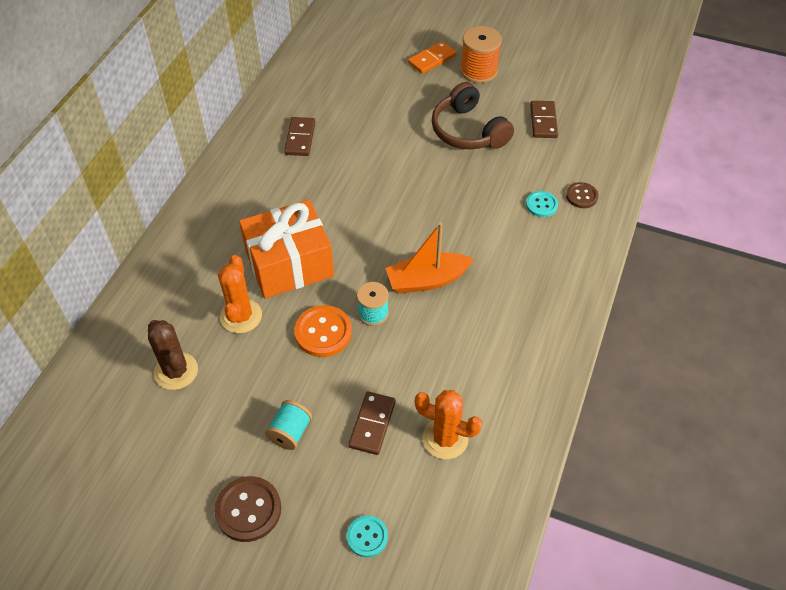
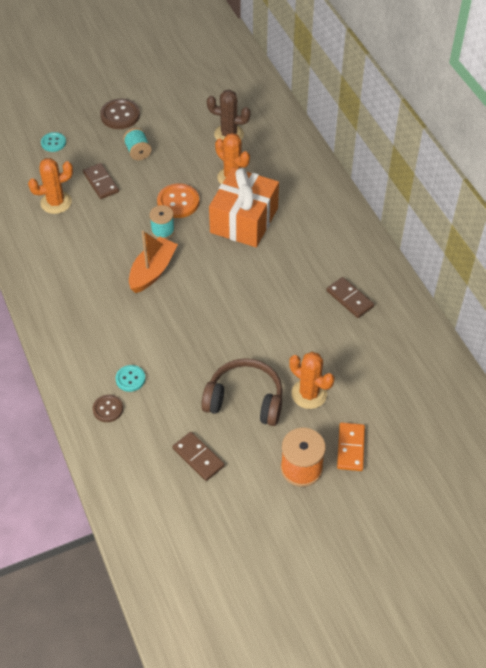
camera: 135 degrees right, 0 degrees up
(417, 104) = (309, 394): none -> orange cactus

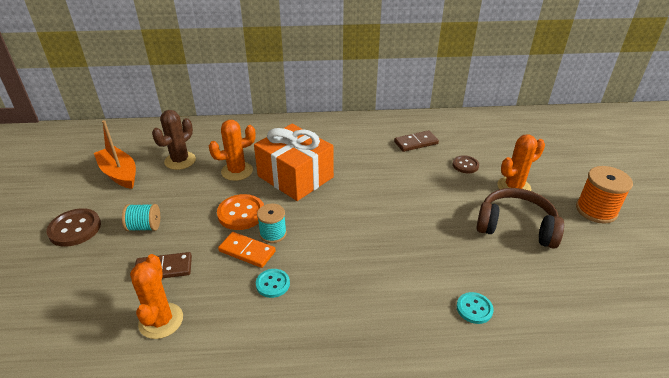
camera: 70 degrees left, 15 degrees down
(53, 143) = (55, 300): turquoise button -> turquoise button (273, 284)
(108, 409) = (516, 340): brown button -> brown button (465, 165)
(152, 271) = (325, 254): orange boat -> orange boat (119, 174)
(198, 457) = (586, 276): brown domino -> none
(245, 400) = (516, 227): brown headphones -> brown headphones turned 75 degrees clockwise
(351, 448) = (573, 179): orange domino -> orange domino (247, 251)

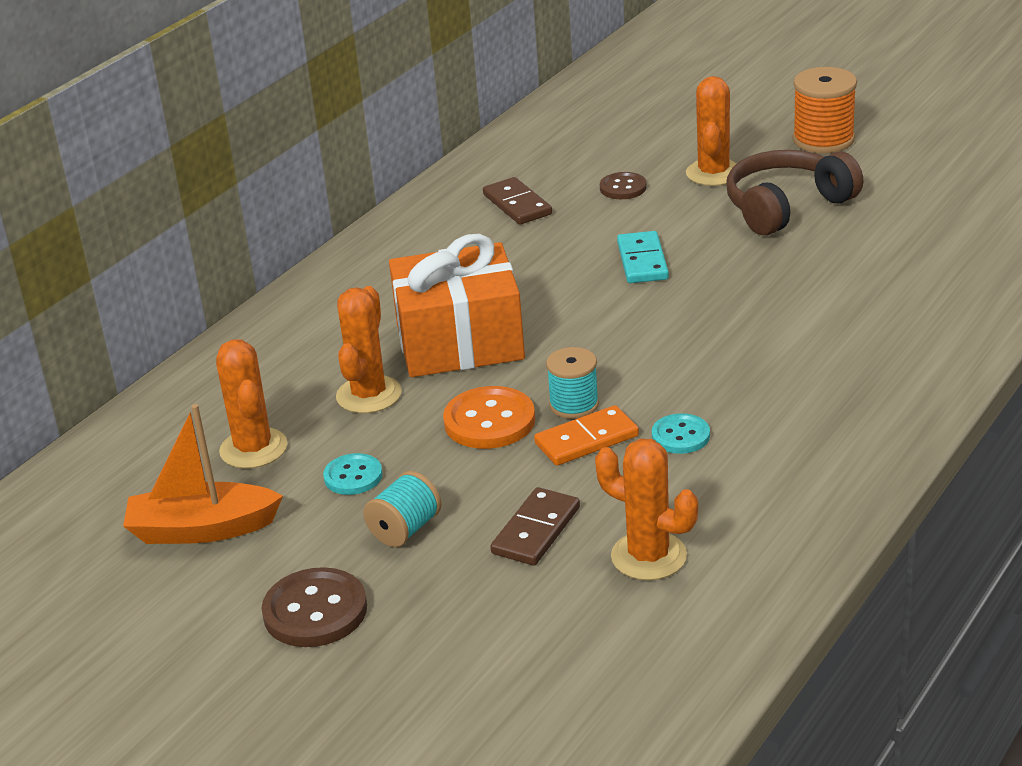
camera: 50 degrees left, 5 degrees down
(180, 161) = (253, 449): brown cactus -> orange cactus
(411, 200) = (642, 261): none -> turquoise domino
(416, 143) = (517, 204): brown domino -> brown domino turned 45 degrees counterclockwise
(474, 309) = (885, 296): turquoise button -> turquoise button (353, 476)

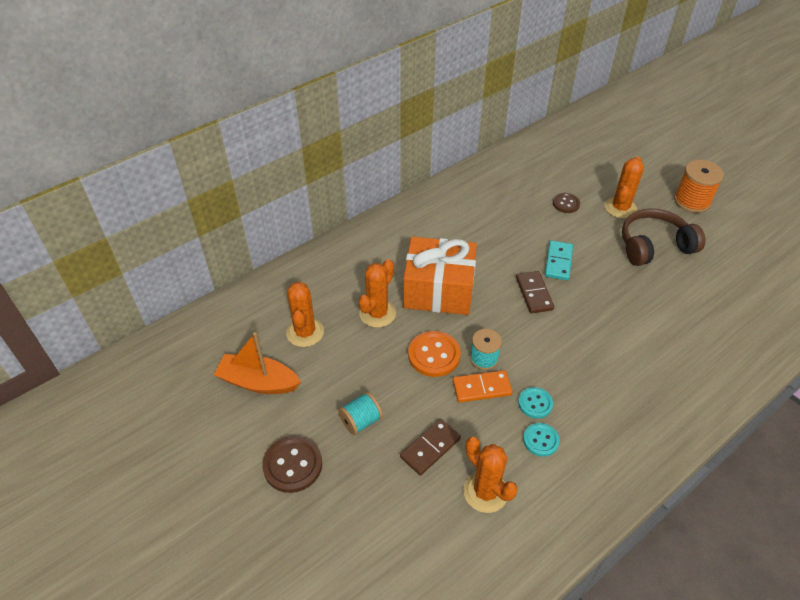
camera: 15 degrees right, 15 degrees up
(353, 476) = (348, 371): turquoise button -> turquoise button (540, 440)
(517, 204) = (504, 199): brown domino -> brown domino (534, 293)

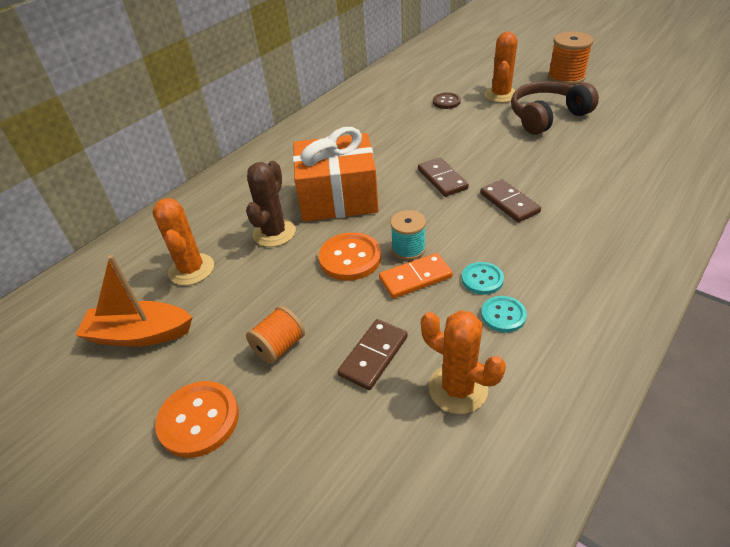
camera: 10 degrees left, 5 degrees down
(292, 465) = (199, 420): brown button -> orange button
(361, 421) = (279, 347): turquoise spool -> orange spool
(377, 313) = (274, 233): orange cactus -> brown cactus
(558, 262) = (457, 148): turquoise domino -> none
(584, 334) = (509, 203): none -> brown domino

